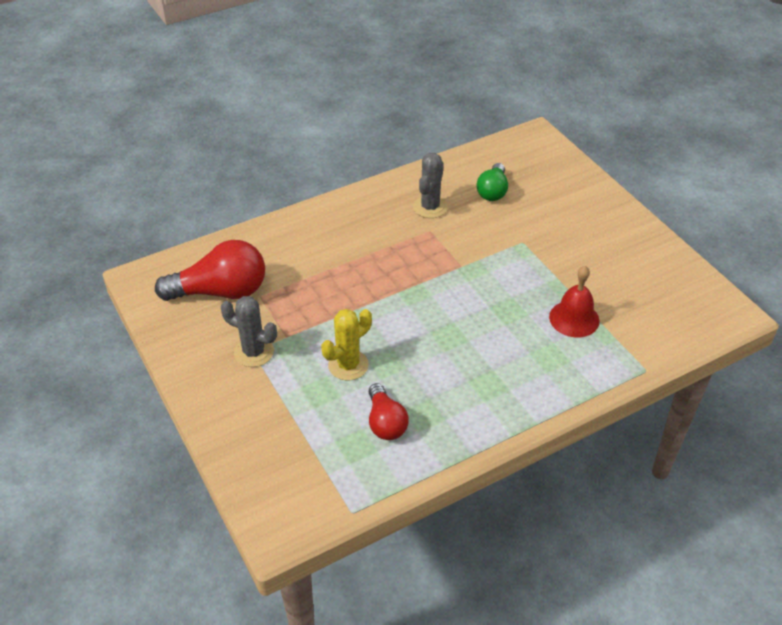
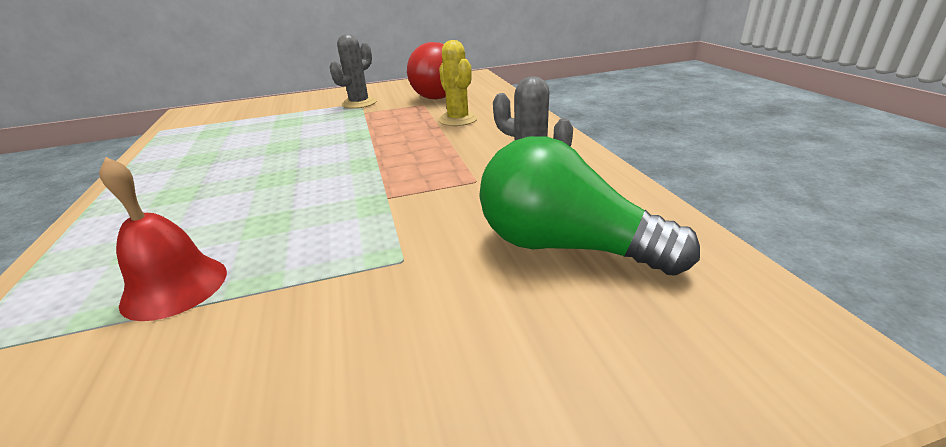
camera: 105 degrees right, 15 degrees down
(348, 365) = (302, 132): yellow cactus -> yellow cactus (458, 119)
(385, 422) = (218, 143): red light bulb -> none
(492, 191) = (565, 246): green light bulb -> green light bulb, size x1.69

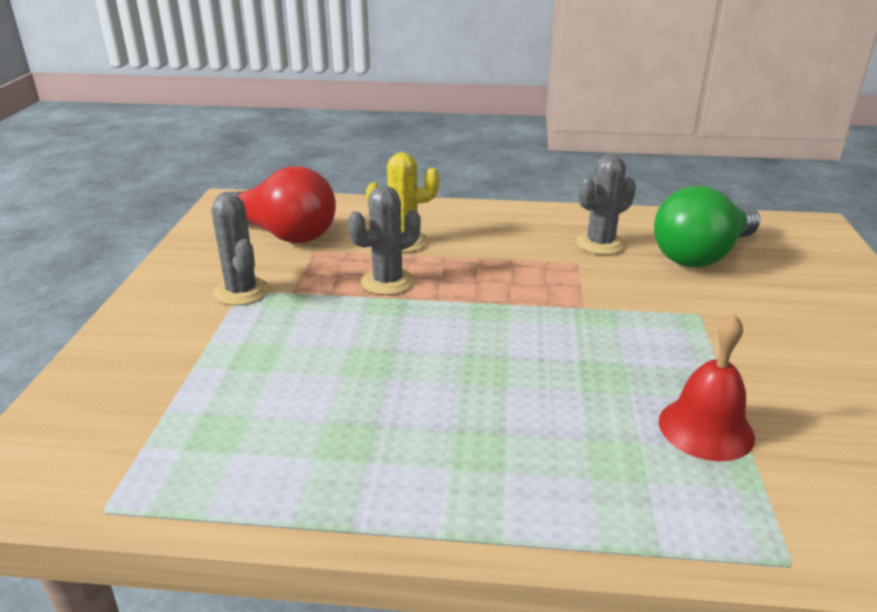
camera: 70 degrees left, 0 degrees up
(392, 128) = (387, 282): none -> grey cactus

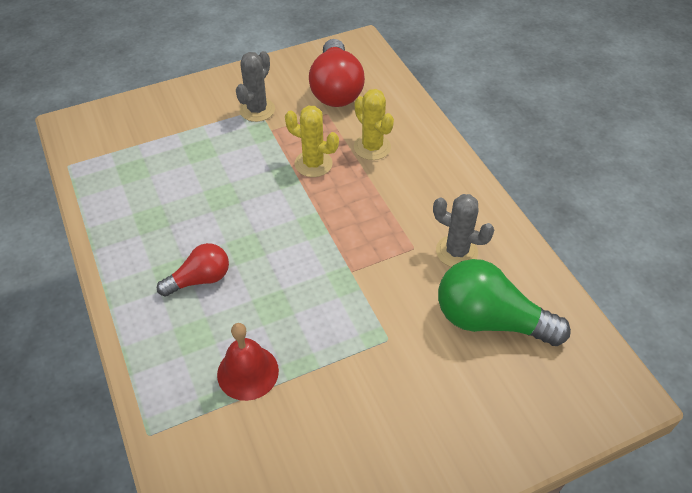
camera: 60 degrees right, 20 degrees up
(387, 282) = (313, 164): grey cactus -> yellow cactus
(511, 425) = (200, 279): none -> red light bulb

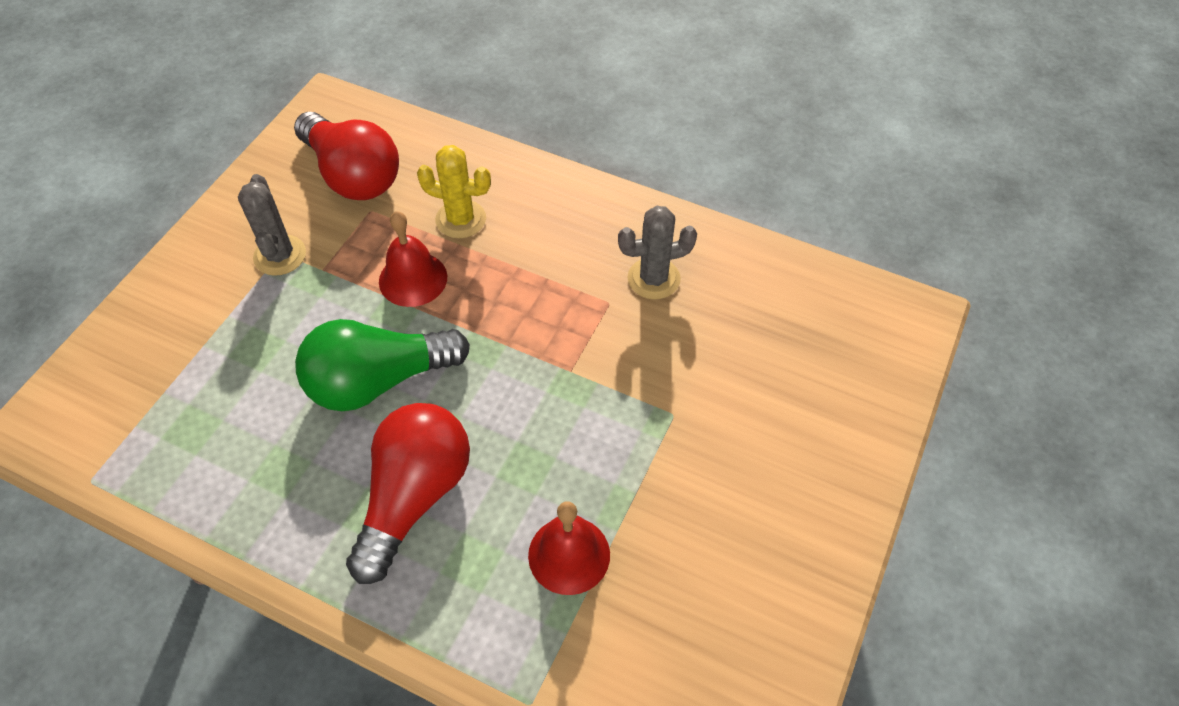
camera: 40 degrees left, 5 degrees up
(200, 279) = (414, 497): red light bulb -> red light bulb, size x1.69
(313, 164) = (413, 279): yellow cactus -> red bell
(490, 320) = (747, 327): green light bulb -> green light bulb (379, 380)

